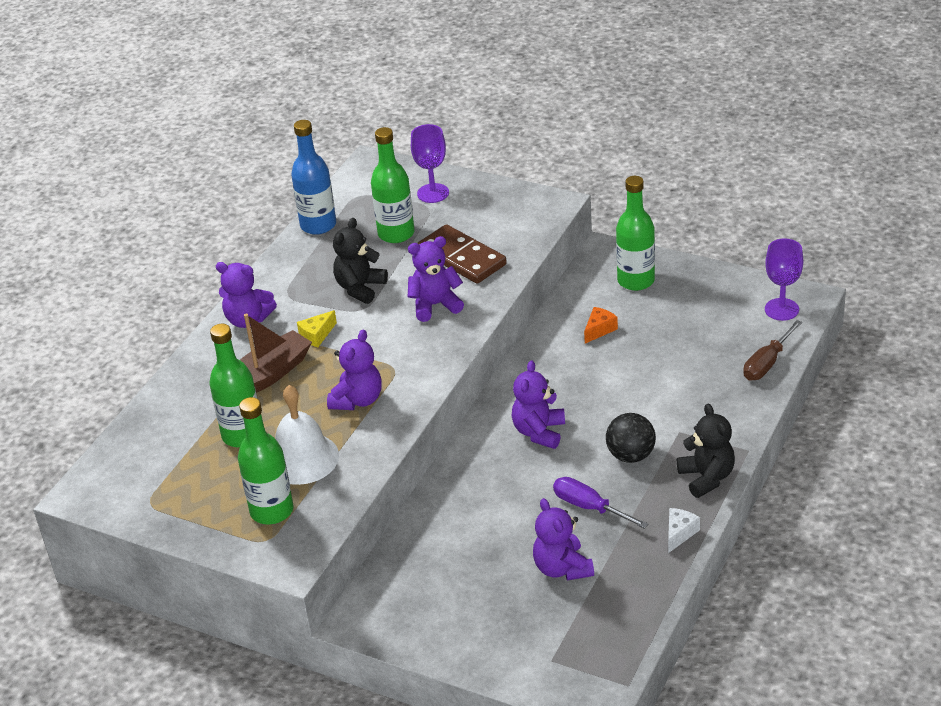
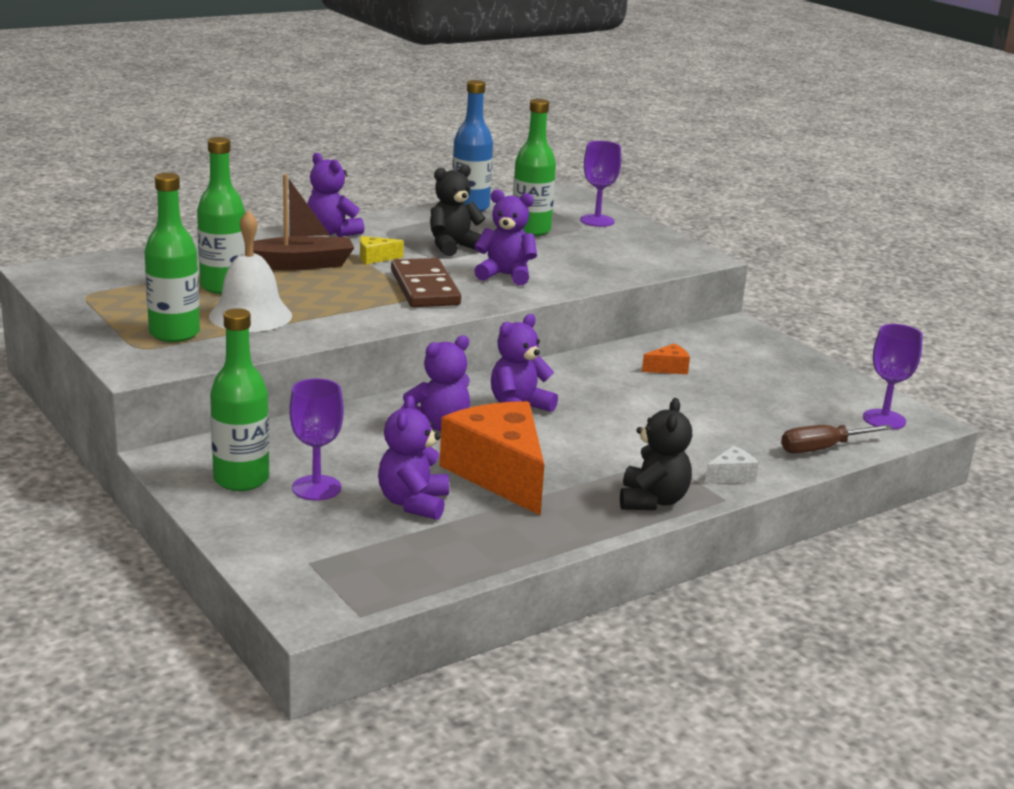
camera: 25 degrees right, 15 degrees down
(357, 400) = (352, 301): purple teddy bear -> purple teddy bear (438, 426)
(461, 258) = (570, 259): brown domino -> brown domino (424, 288)
(485, 591) = (316, 488): none -> purple goblet
(589, 507) = (500, 474): purple screwdriver -> orange cheese
(631, 455) = (591, 456): black ball -> none
(636, 281) = (746, 352): green bottle -> green bottle (241, 480)
(679, 533) = (570, 528): white cheese -> white cheese (731, 476)

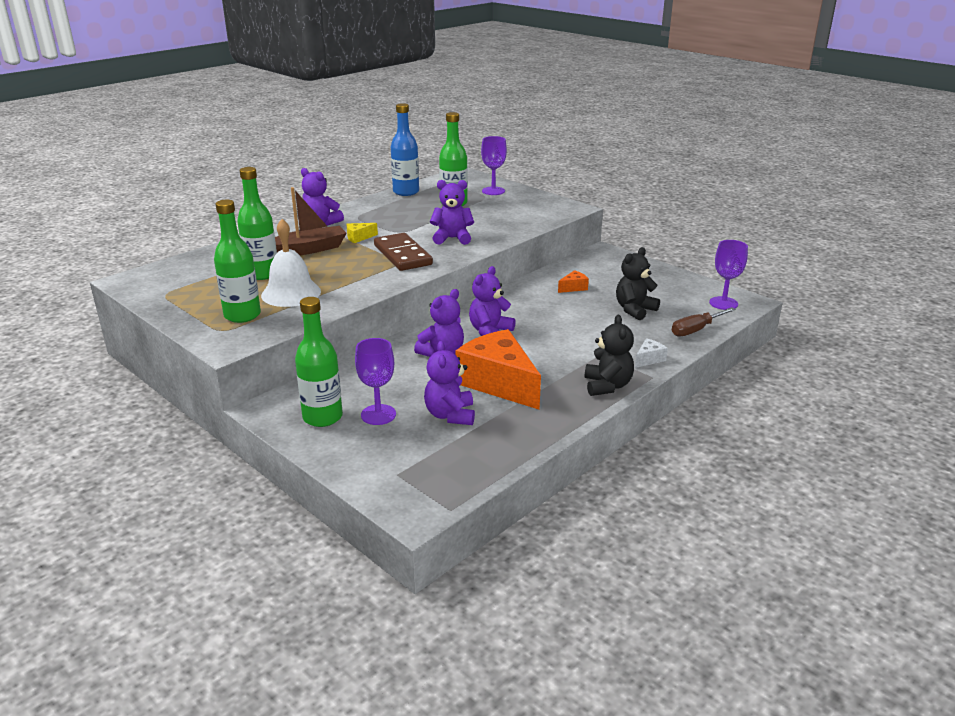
camera: 10 degrees left, 5 degrees up
(453, 247) = (408, 222): black teddy bear -> black teddy bear (634, 310)

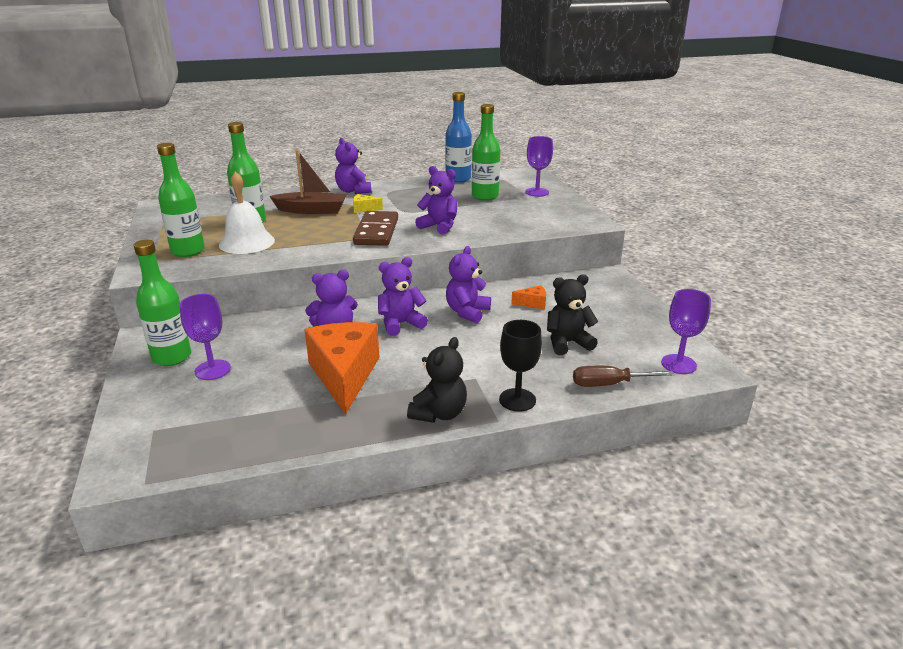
camera: 30 degrees right, 0 degrees up
(450, 415) = (265, 391): purple teddy bear -> purple teddy bear (467, 312)
(649, 359) = (517, 400): white cheese -> black goblet

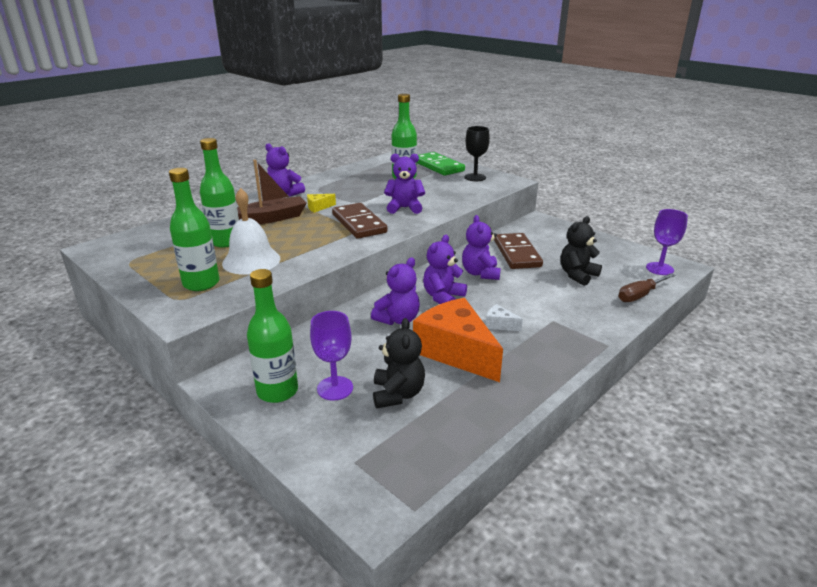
camera: 30 degrees left, 0 degrees up
(417, 365) = (499, 324): none -> white cheese
(439, 413) = (565, 355): black teddy bear -> black teddy bear (398, 394)
(458, 179) = (361, 167): blue bottle -> none
(517, 400) = (601, 326): black goblet -> black goblet (475, 177)
(533, 303) = (517, 254): orange cheese -> brown domino
(537, 192) = (438, 166): purple goblet -> green domino

